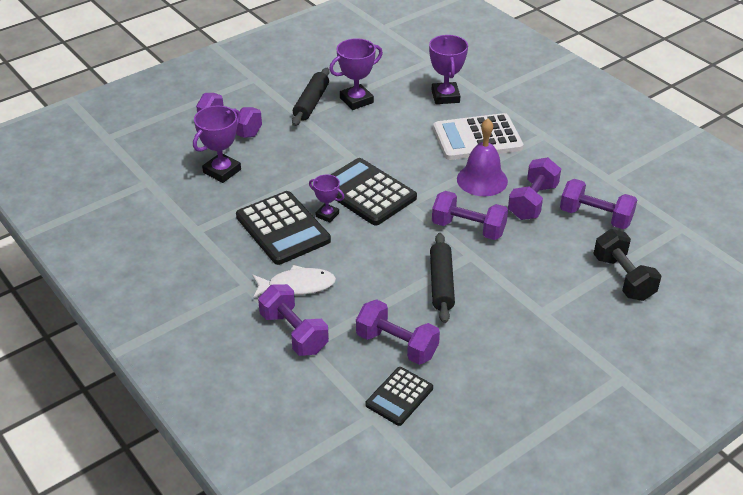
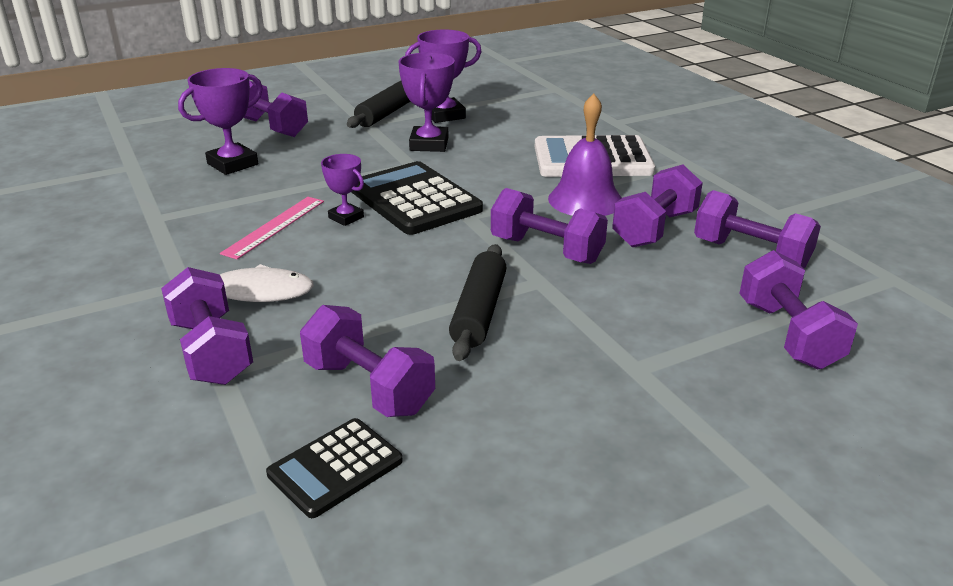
camera: 10 degrees right, 10 degrees down
(282, 228) = (274, 226): black calculator -> pink ruler
(445, 96) = (562, 119): purple trophy -> purple trophy (429, 144)
(623, 278) = (788, 334): black dumbbell -> purple dumbbell

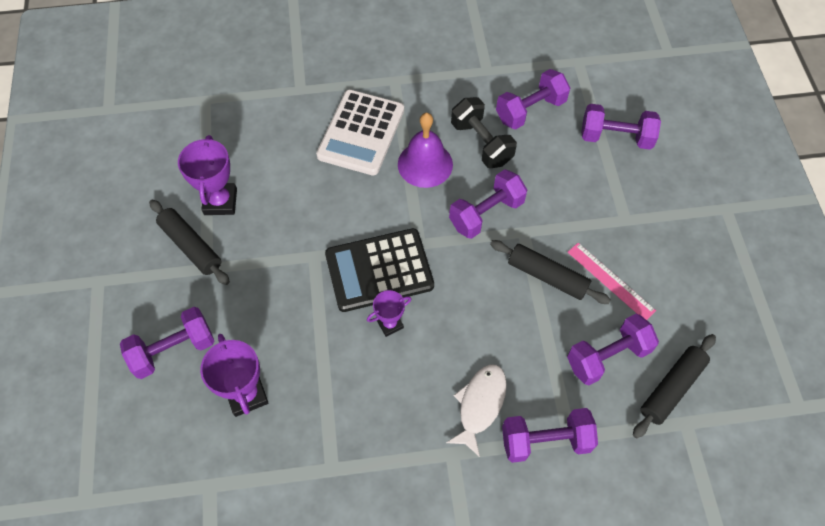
camera: 70 degrees left, 30 degrees up
(274, 226) = (384, 377): pink ruler -> pink ruler (610, 281)
(335, 468) = (672, 388): black calculator -> black rolling pin
(429, 144) = (279, 232): purple trophy -> none
(655, 229) = (481, 143): purple dumbbell -> black dumbbell

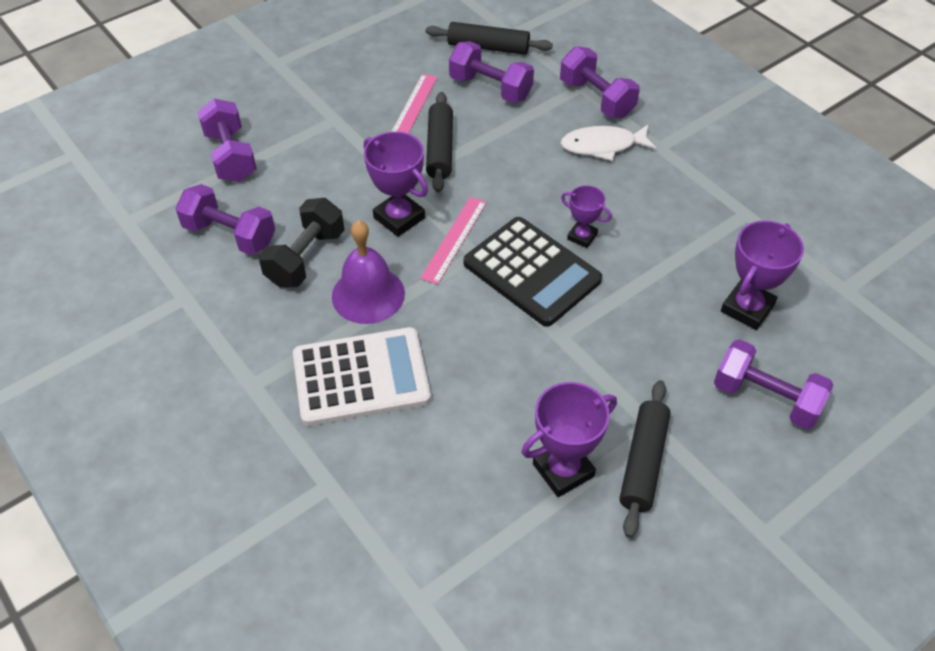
camera: 120 degrees left, 10 degrees down
(442, 238) = (454, 239): none -> pink ruler
(486, 213) = (399, 218): purple dumbbell -> purple trophy

